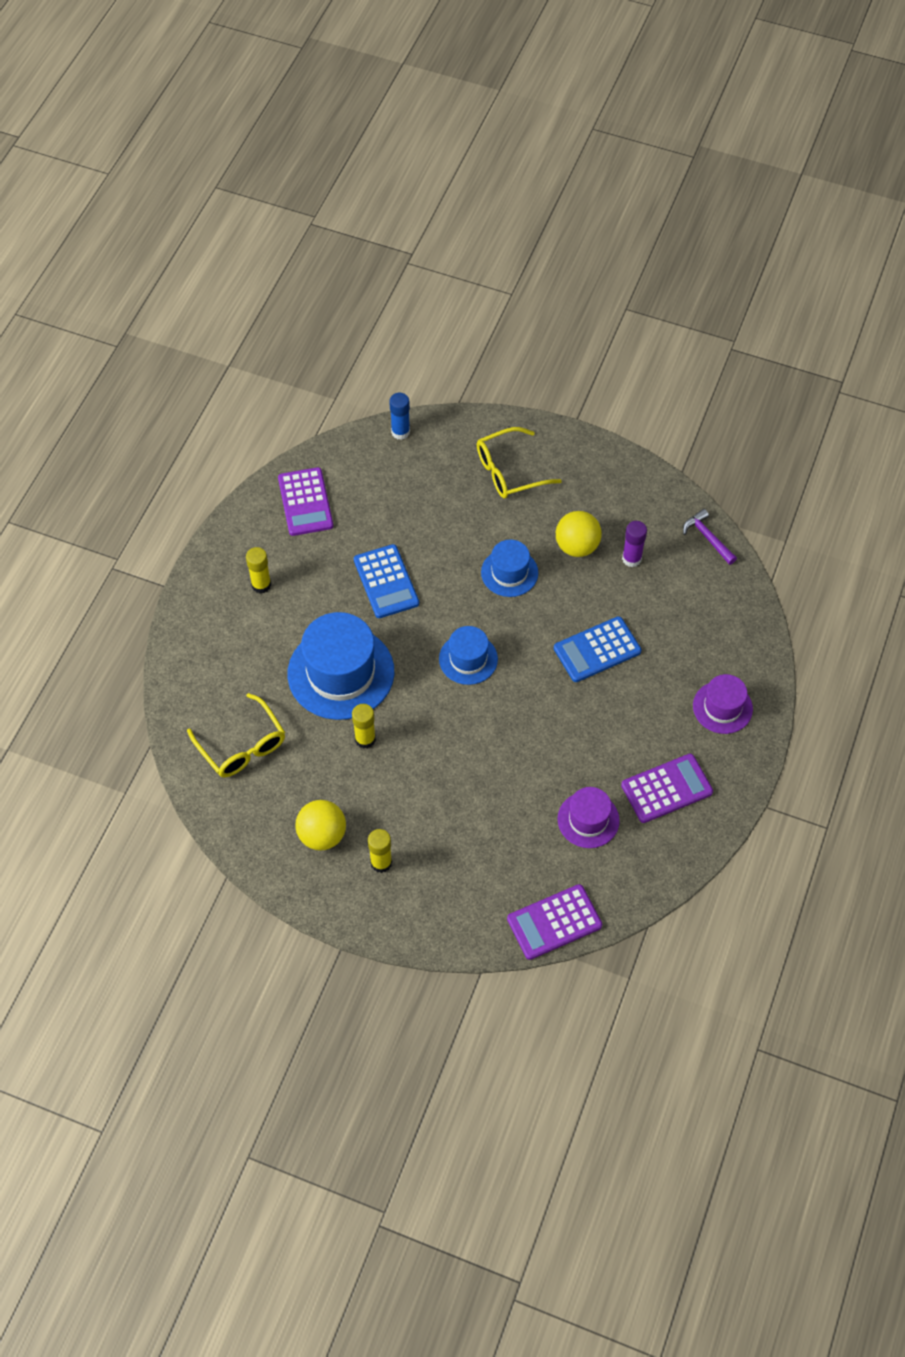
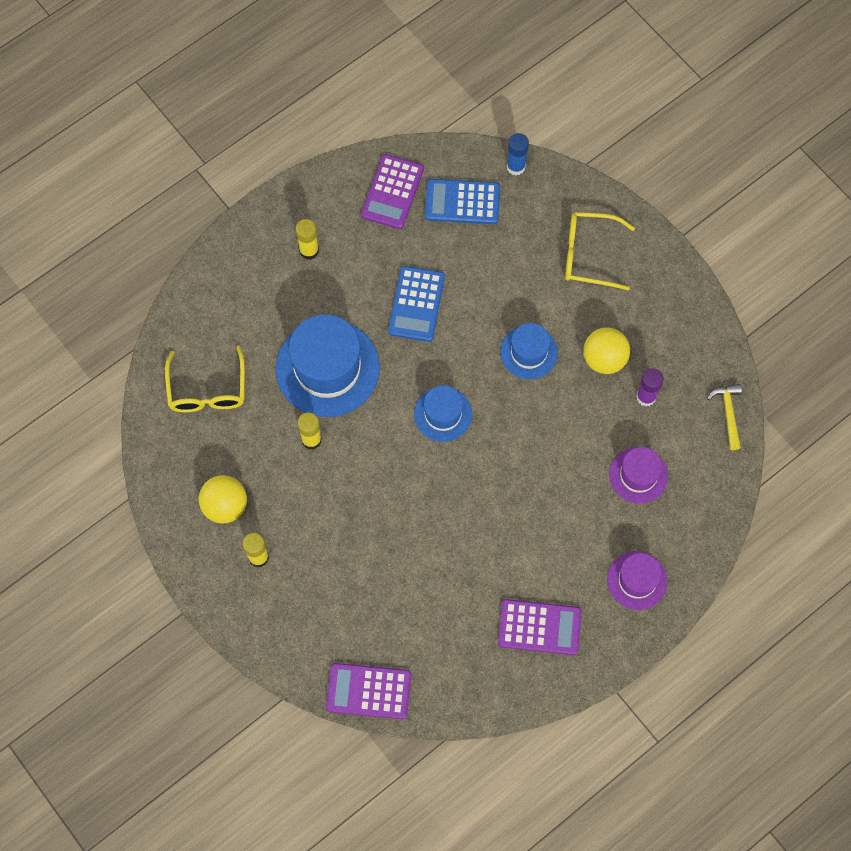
camera: 30 degrees right, 10 degrees up
(588, 820) = (454, 617): purple hat -> purple hat (638, 475)
(597, 650) = (560, 466): blue calculator -> blue calculator (462, 202)
(707, 538) = (728, 413): purple hammer -> yellow hammer

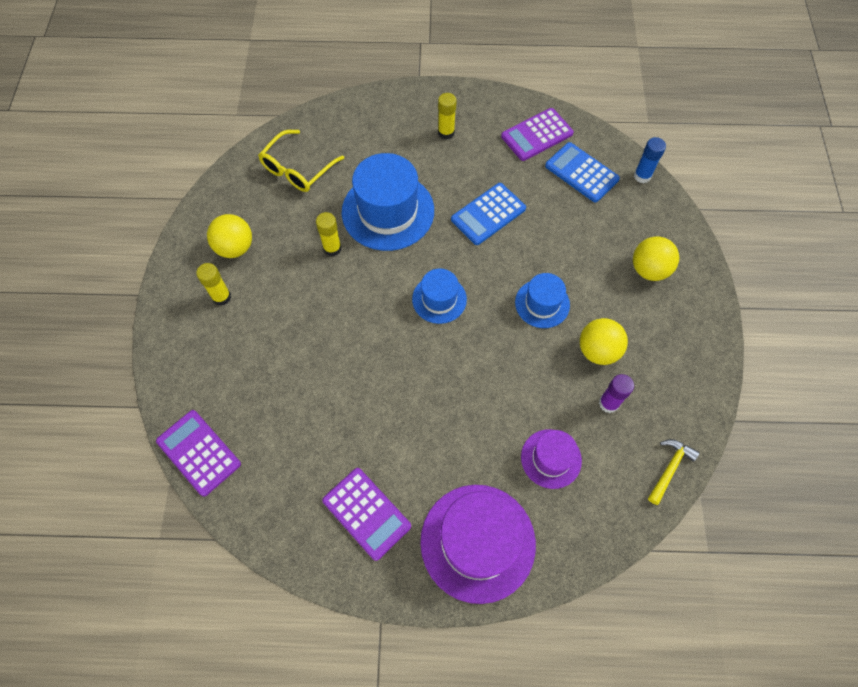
camera: 40 degrees right, 5 degrees down
(589, 255) = (649, 270): yellow glasses -> yellow ball
(637, 580) = (477, 542): purple hat -> purple hat, size x1.81

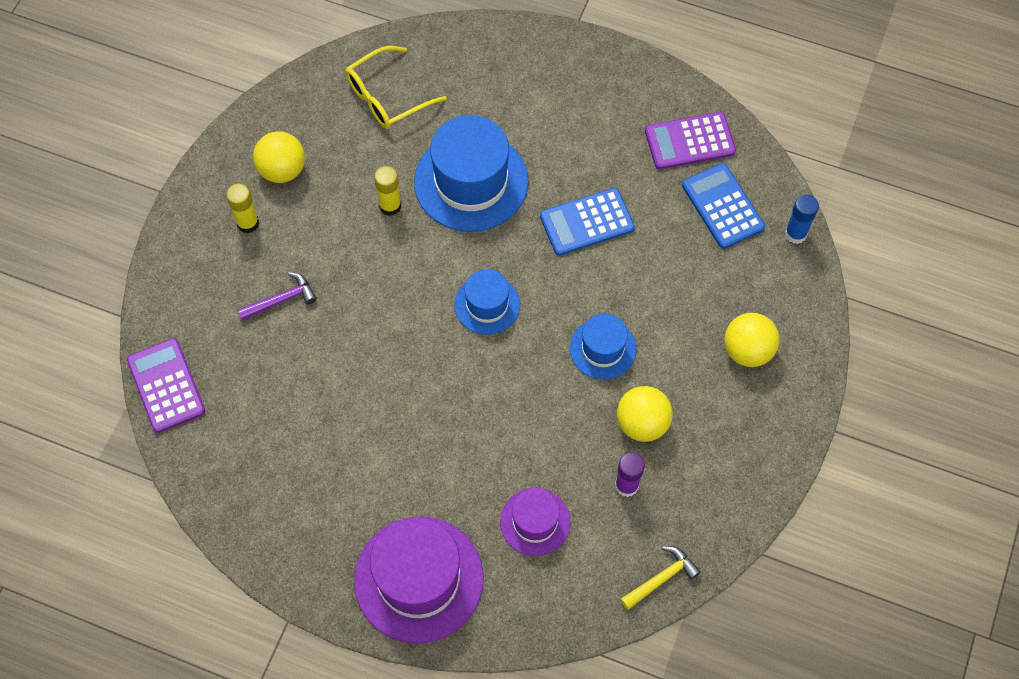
camera: 20 degrees right, 0 degrees up
(272, 349) = (281, 300): none -> purple hammer
(366, 513) = (315, 508): purple calculator -> none
(446, 133) = (580, 104): yellow glue stick -> none

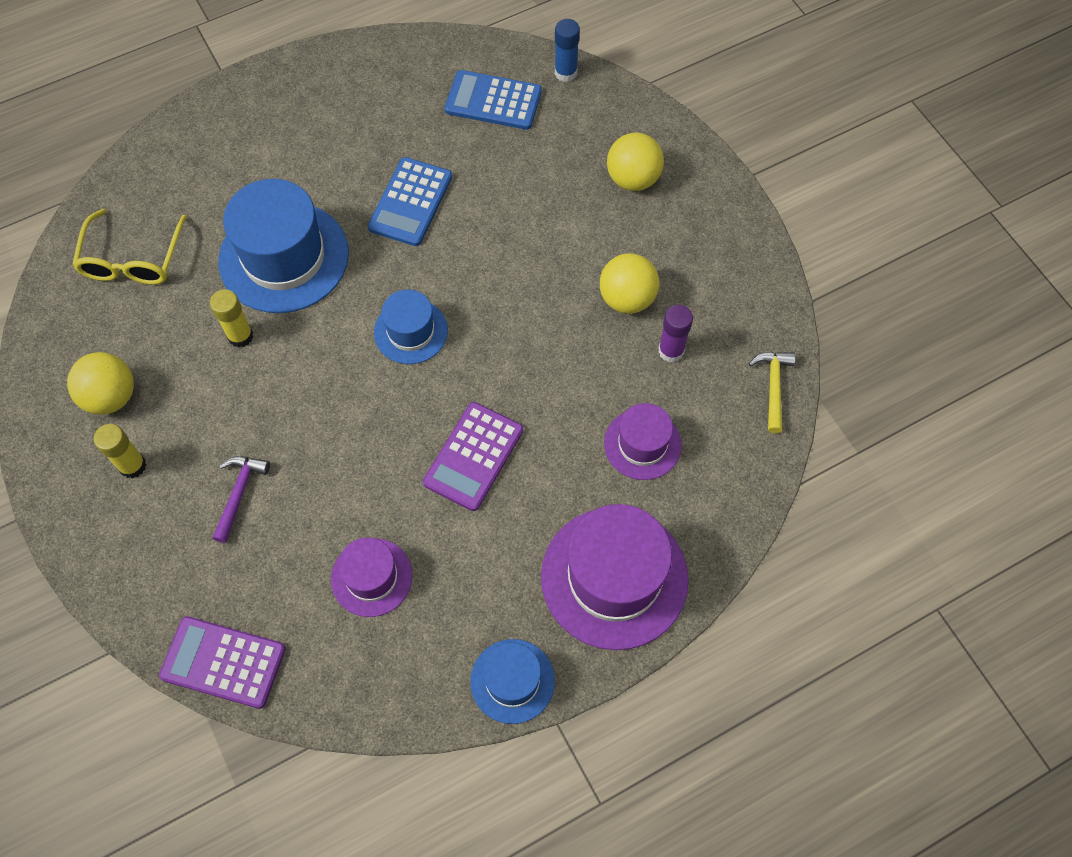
camera: 50 degrees left, 0 degrees up
(292, 426) = (371, 577): none -> purple hat
(602, 348) = (534, 277): blue hat -> blue hat (512, 681)
(689, 141) = (414, 79): purple calculator -> purple calculator (473, 456)

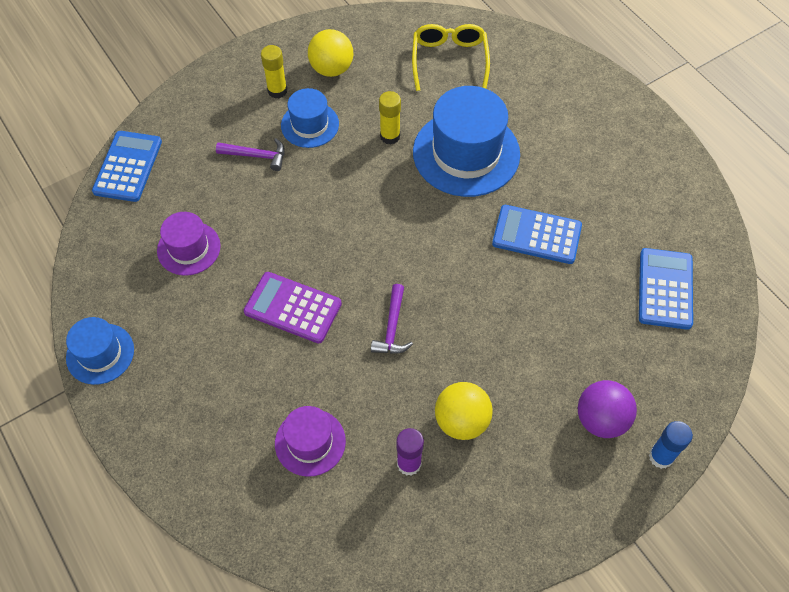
camera: 85 degrees right, 5 degrees down
(132, 259) = (449, 60): yellow glasses -> yellow glasses turned 90 degrees clockwise
(223, 662) = (128, 166): purple calculator -> blue calculator
(411, 331) = (406, 250): blue hat -> blue hat (310, 125)
(511, 354) = (392, 327): none -> purple hammer
(565, 73) = (717, 349): blue glue stick -> blue glue stick (660, 457)
(614, 577) = (184, 425): purple hat -> none
(633, 179) = (601, 419): yellow ball -> purple ball
(773, 387) = (377, 563): yellow hammer -> none

